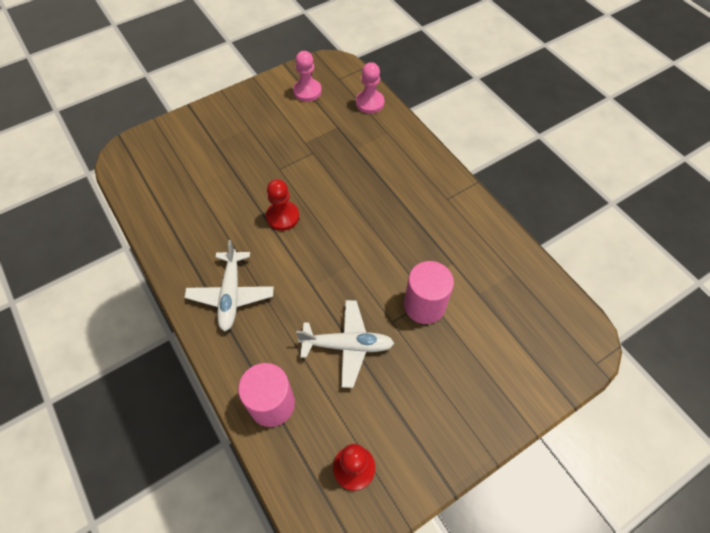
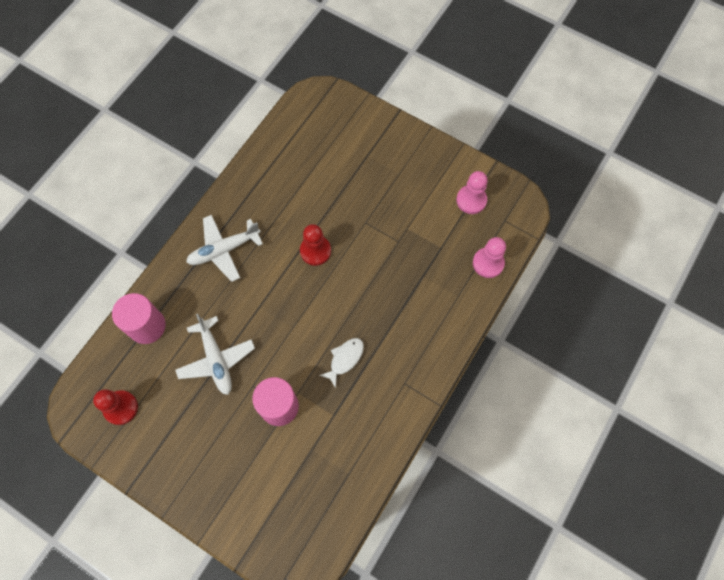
camera: 65 degrees right, 10 degrees up
(403, 234) = (345, 359): none -> white fish

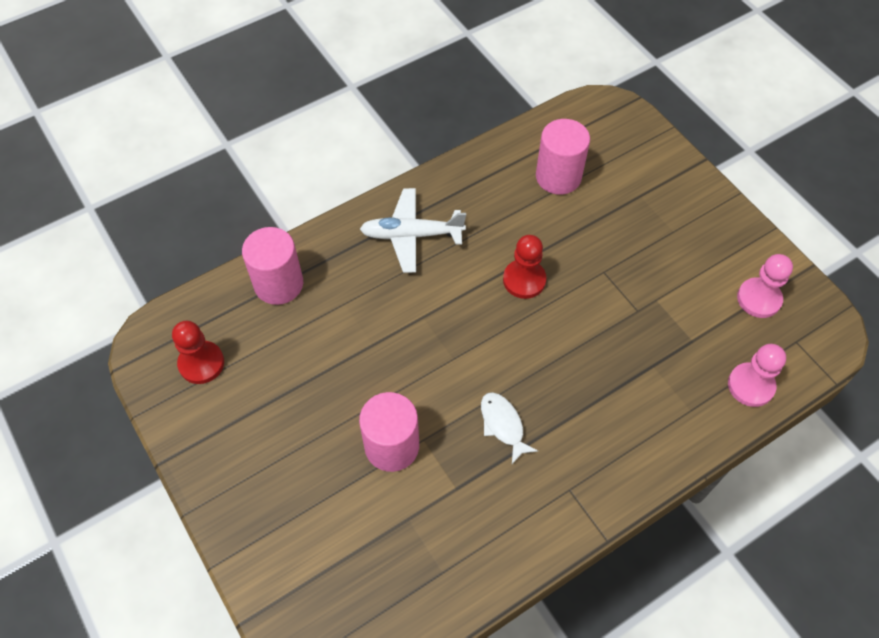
camera: 25 degrees right, 10 degrees down
(216, 359) = (341, 356): white plane -> none
(306, 163) = (558, 177): none -> pink cylinder
(345, 359) = (503, 425): white fish -> white fish turned 90 degrees counterclockwise

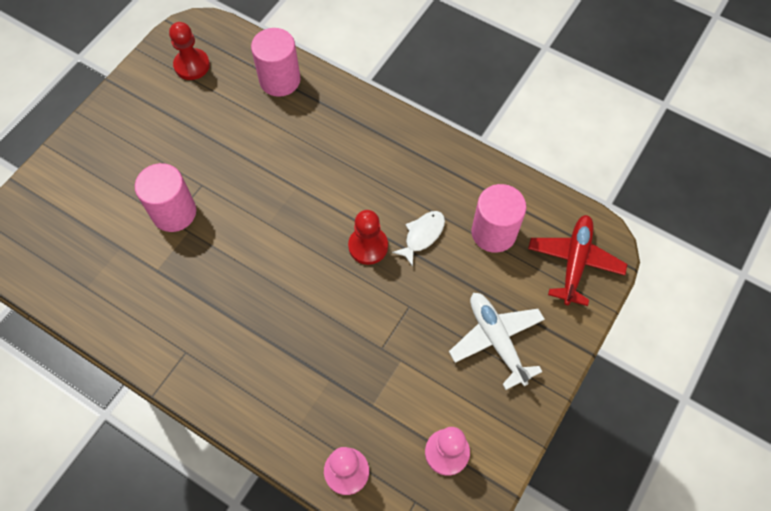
camera: 65 degrees right, 5 degrees up
(411, 235) = (370, 147): white plane -> white plane (496, 340)
(503, 425) = (223, 282): white fish -> white fish (422, 235)
(615, 133) = (574, 262): none -> red plane

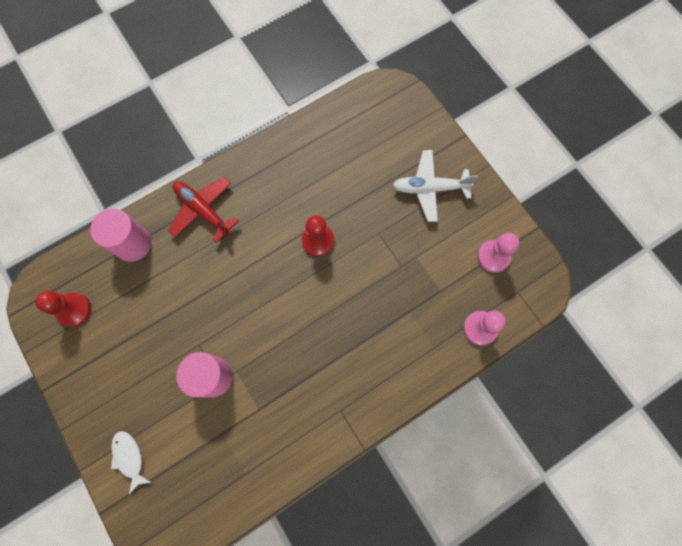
camera: 65 degrees left, 10 degrees up
(422, 235) = (328, 199): white fish -> white fish (129, 457)
(493, 232) = (350, 151): pink cylinder -> none
(574, 262) = (397, 112): red plane -> red plane (203, 210)

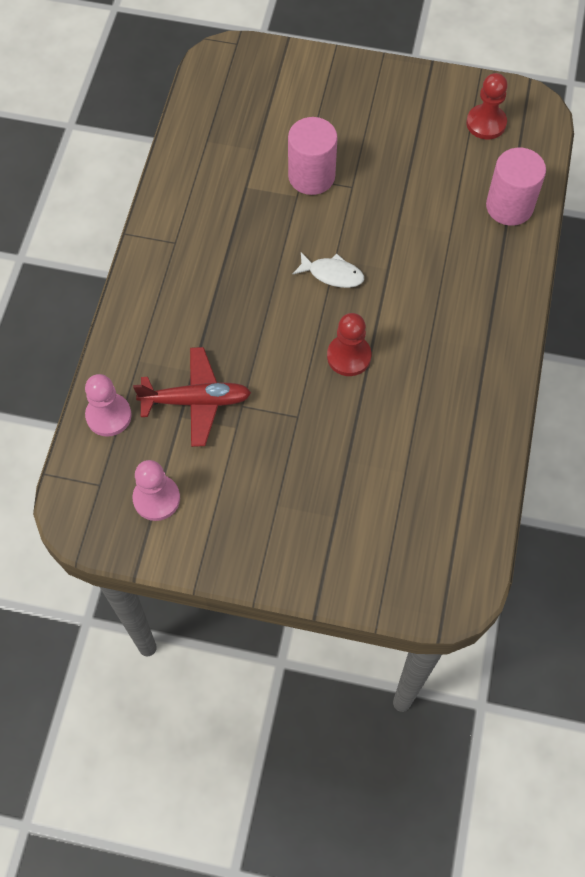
camera: 135 degrees right, 10 degrees down
(129, 457) = (310, 79): white fish -> white fish (332, 274)
(203, 210) = (487, 286): red plane -> red plane (196, 401)
(430, 188) = (292, 511): white plane -> none

